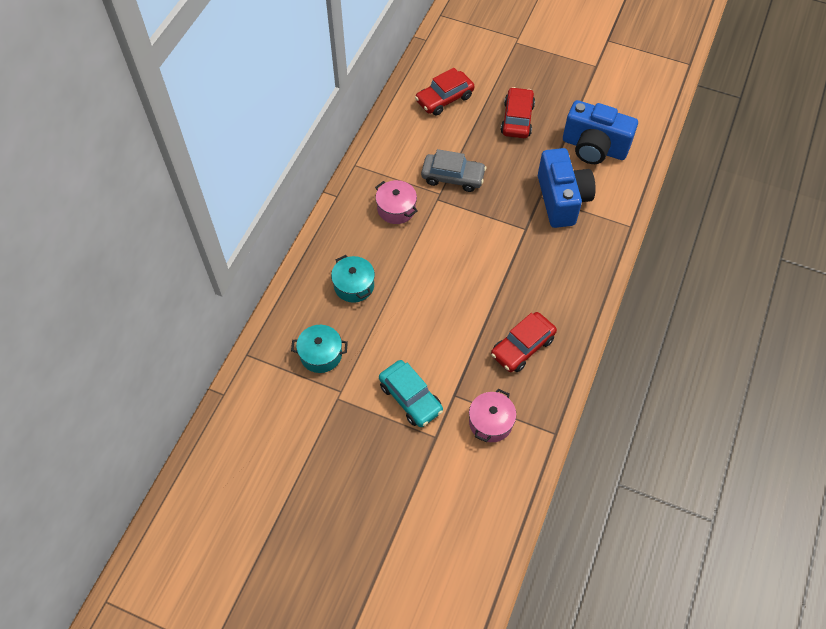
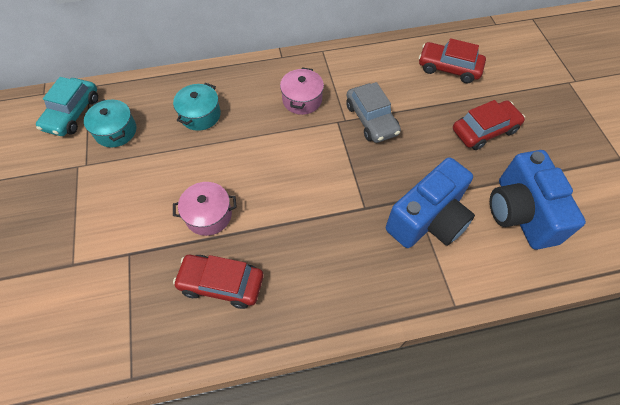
camera: 55 degrees right, 0 degrees up
(410, 398) = (106, 219): turquoise car -> turquoise car (72, 113)
(490, 422) = (113, 304): pink pot -> pink pot (208, 215)

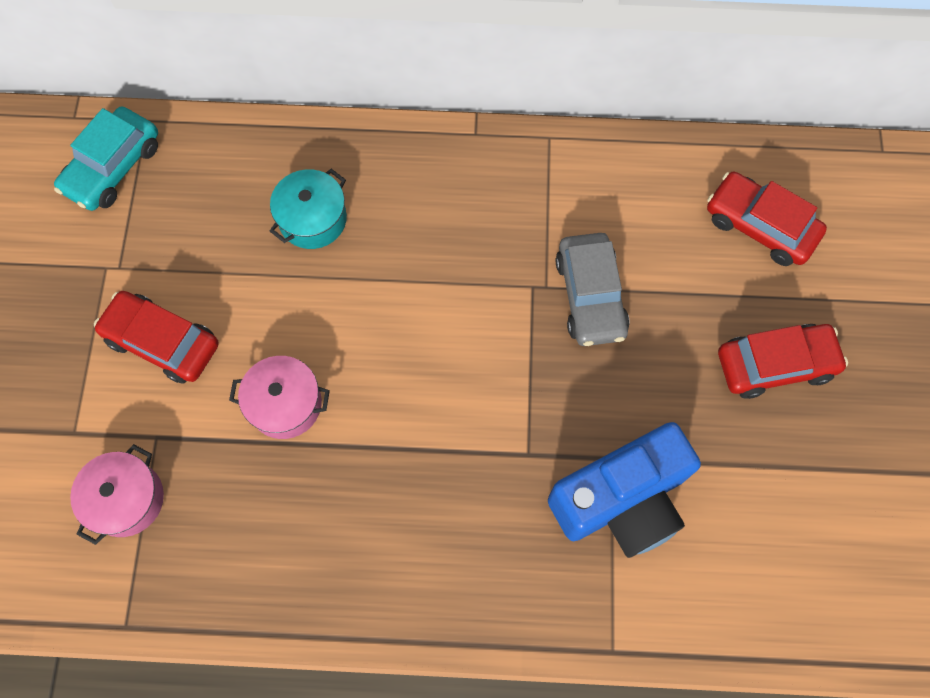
camera: 15 degrees right, 10 degrees up
(116, 131) = (174, 217): turquoise pot -> none
(221, 284) = (278, 521): red car -> red car (162, 342)
(302, 100) = (486, 229): pink pot -> pink pot (126, 499)
(520, 213) = (774, 528): blue camera -> none

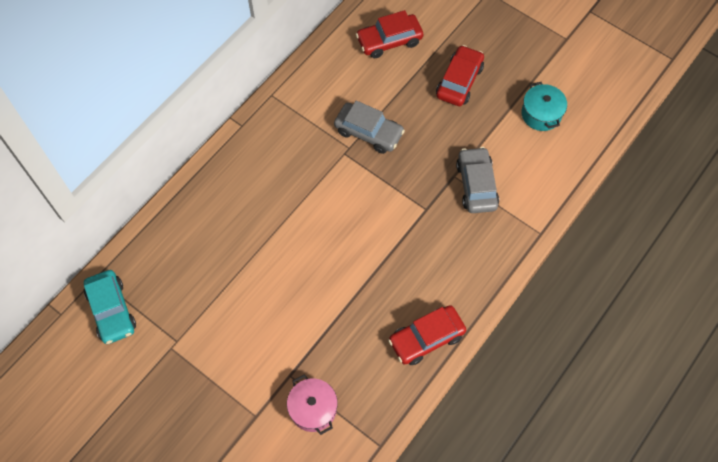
camera: 55 degrees left, 5 degrees down
(162, 342) = (238, 342): red car -> red car (426, 338)
(285, 404) = (319, 302): pink pot -> none
(313, 219) = (227, 229): turquoise pot -> turquoise pot (541, 114)
(621, 501) = (476, 185): blue camera -> grey car

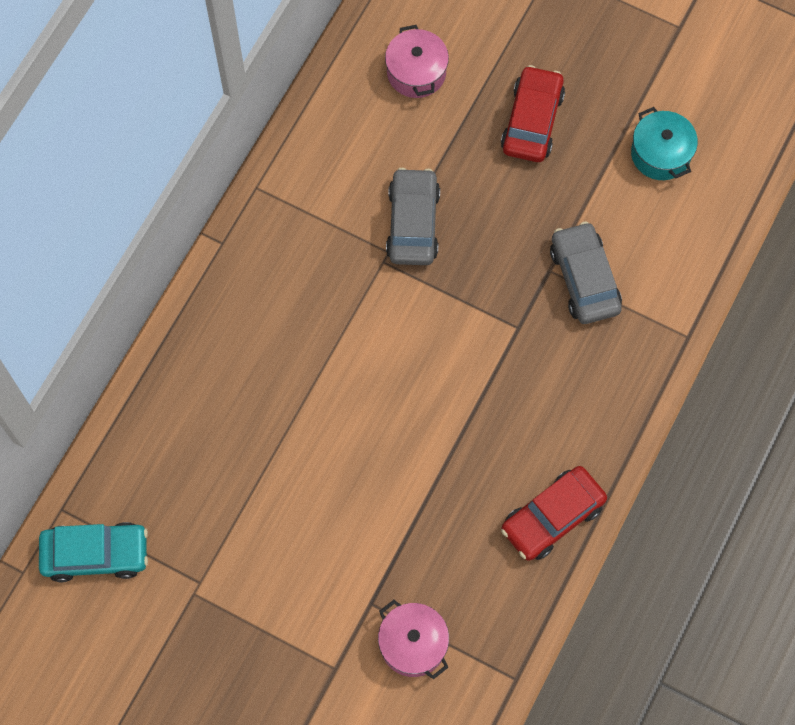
camera: 10 degrees left, 5 degrees up
(112, 310) = (96, 554): turquoise car -> turquoise car turned 60 degrees counterclockwise
(368, 132) = (413, 223): grey car -> grey car turned 105 degrees counterclockwise
(389, 41) = (416, 72): red car -> pink pot

